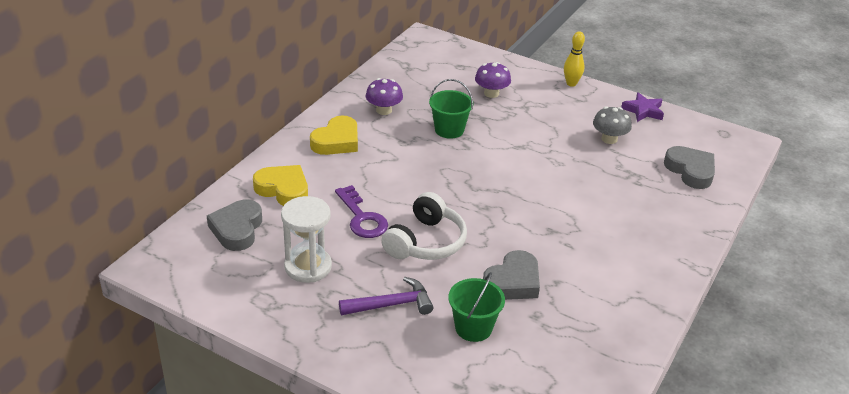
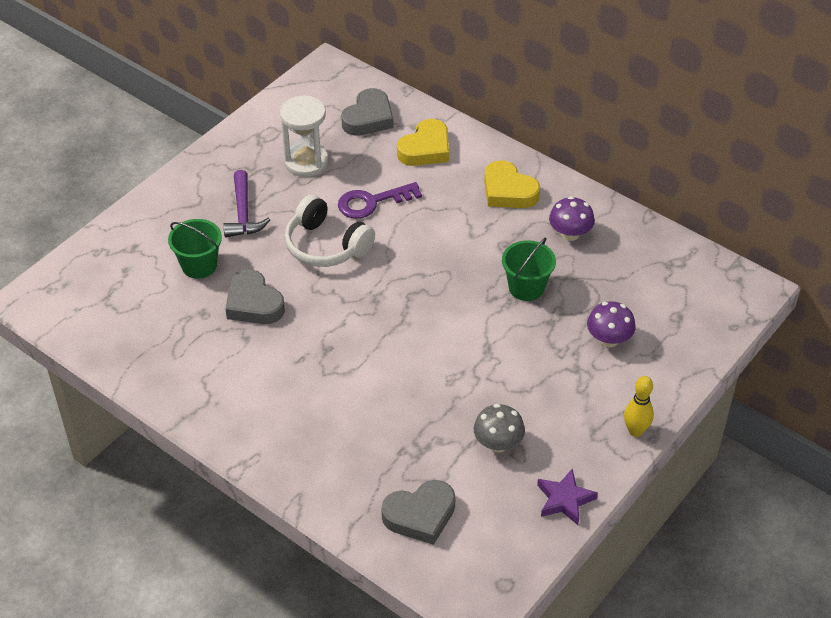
camera: 100 degrees right, 10 degrees up
(237, 229) = (368, 118): grey heart -> grey heart turned 105 degrees clockwise

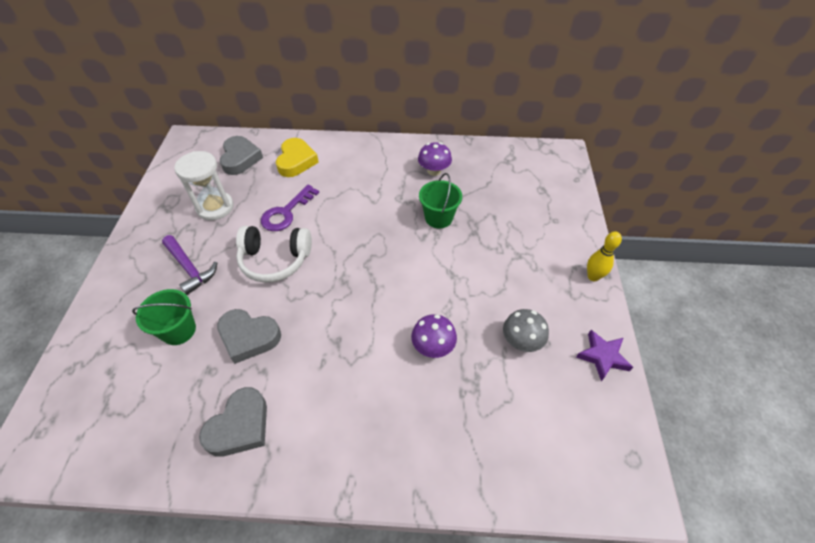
camera: 35 degrees left, 5 degrees up
(420, 515) = (523, 441): grey heart -> grey heart (240, 426)
(508, 191) = (373, 163): yellow heart -> none
(609, 339) = (518, 224): purple mushroom -> purple mushroom (433, 346)

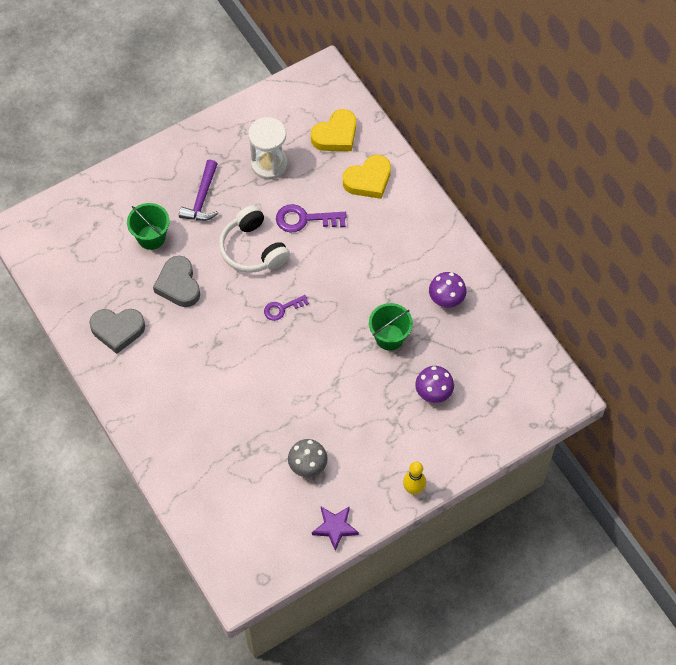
camera: 55 degrees right, 10 degrees up
(240, 159) = (335, 135): grey heart -> yellow heart
(349, 271) = (282, 308): none -> purple key
(433, 346) = (259, 408): purple mushroom -> purple mushroom (433, 392)

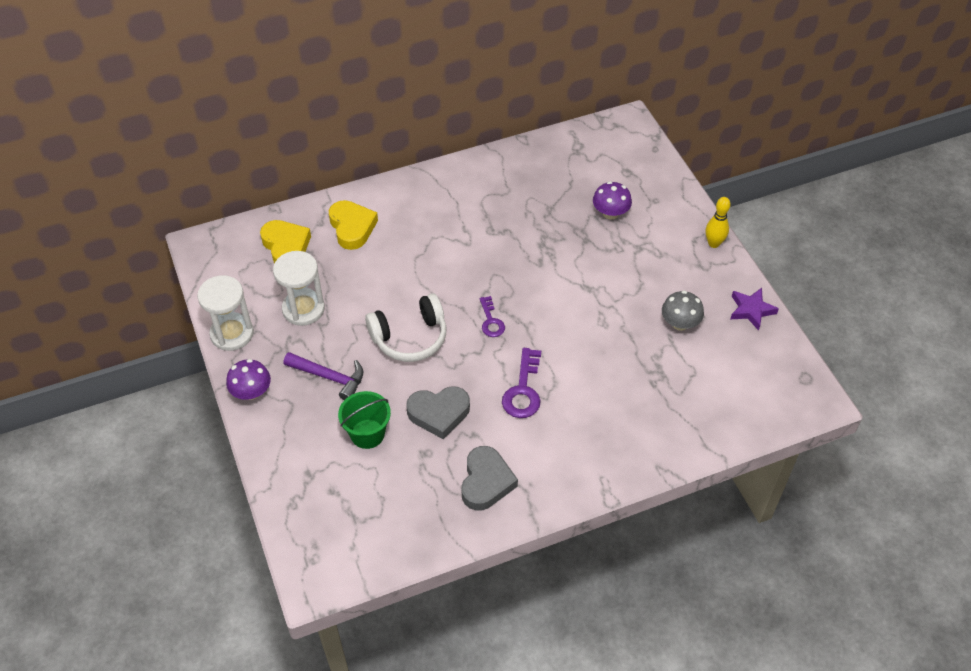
camera: 80 degrees left, 10 degrees down
(234, 119) = (232, 334): none -> white hourglass
(305, 219) = (384, 287): purple key -> purple key (523, 390)
(389, 337) = (543, 237): green bucket -> none
(446, 298) = (508, 188): purple mushroom -> purple mushroom (251, 392)

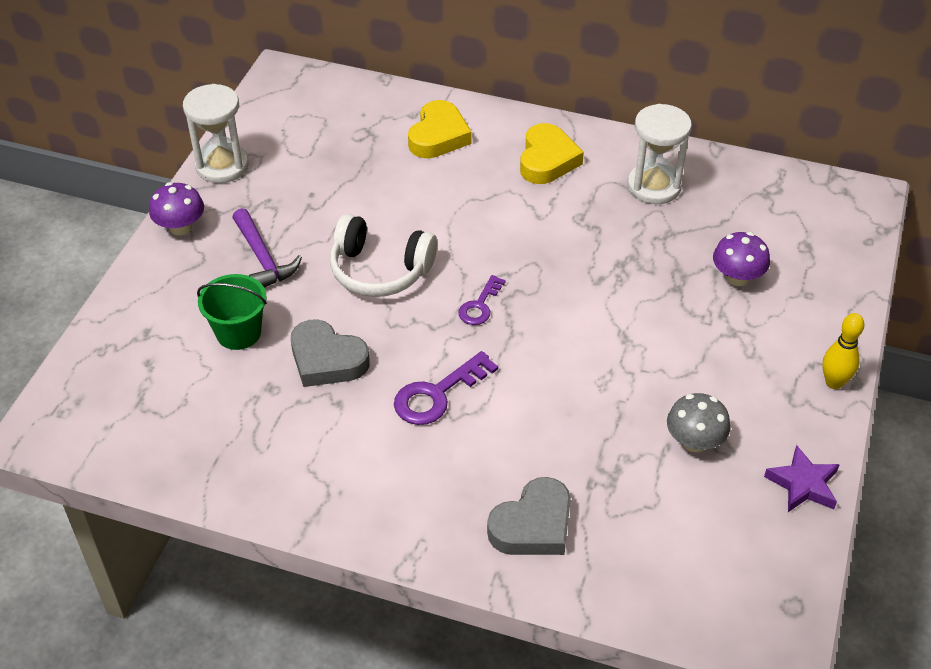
camera: 40 degrees right, 5 degrees down
(286, 246) = (357, 118): yellow heart -> yellow heart (547, 160)
(303, 309) = (309, 182): white hourglass -> white hourglass (654, 186)
(486, 482) = (298, 457): grey heart -> grey heart (533, 525)

